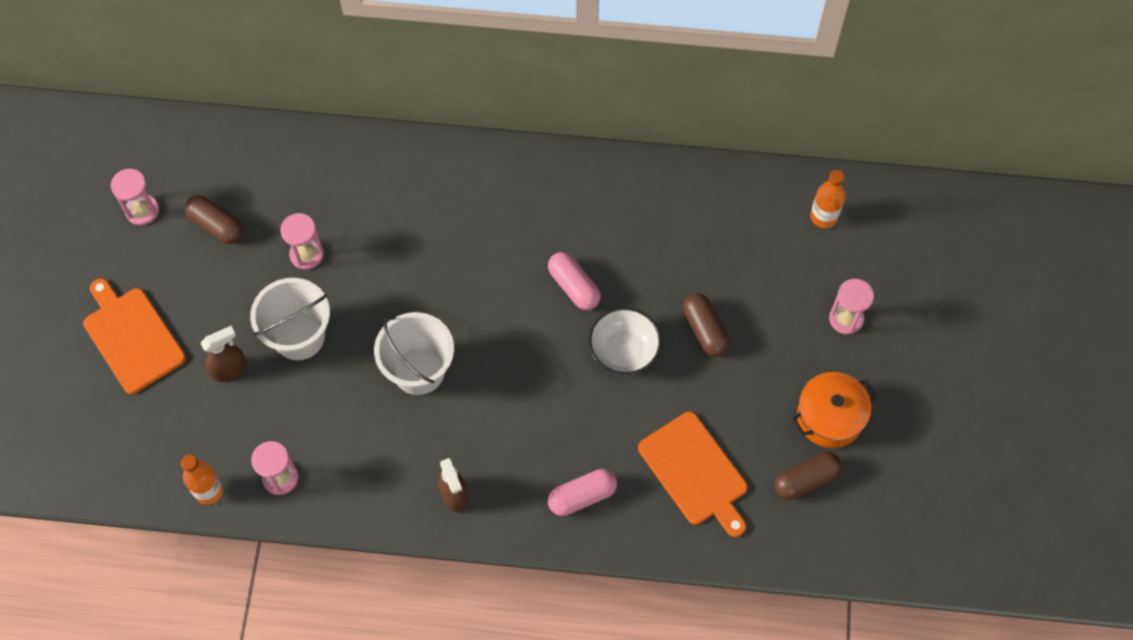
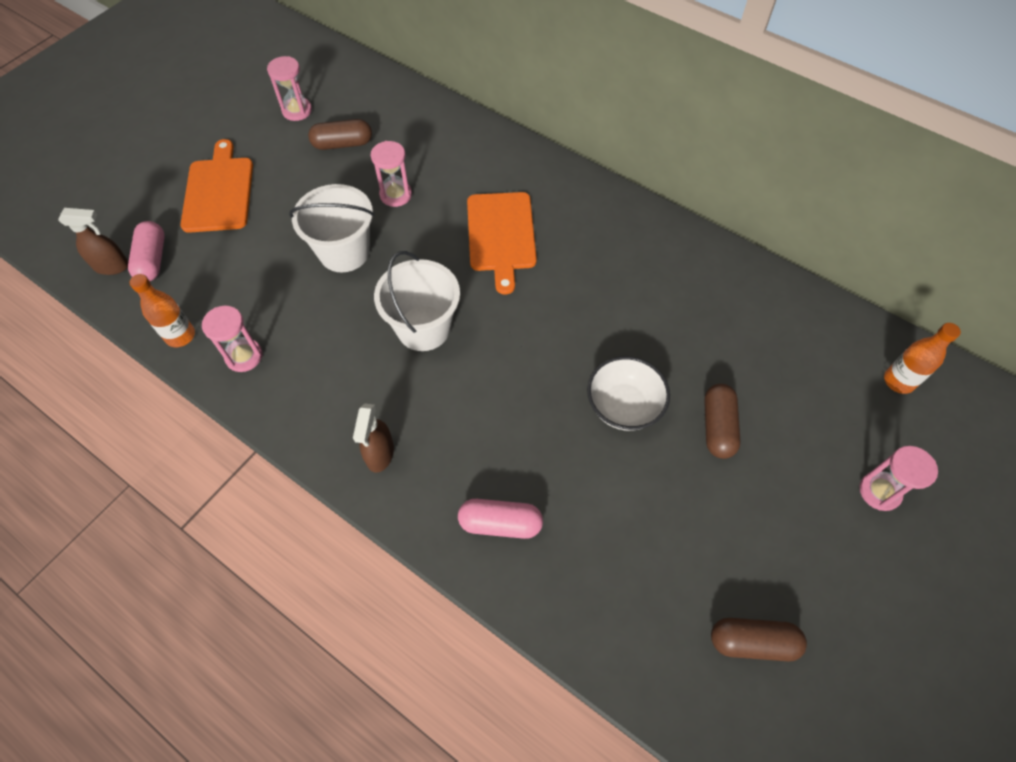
camera: 30 degrees right, 5 degrees down
(216, 225) = (342, 144): brown capsule -> brown capsule turned 75 degrees counterclockwise
(230, 369) = (271, 250): brown spray bottle -> brown spray bottle (112, 266)
(574, 286) = (609, 326): pink capsule -> pink capsule (152, 260)
(695, 472) = (631, 563): orange cutting board -> orange cutting board (501, 235)
(829, 417) = (813, 586): orange pot -> none

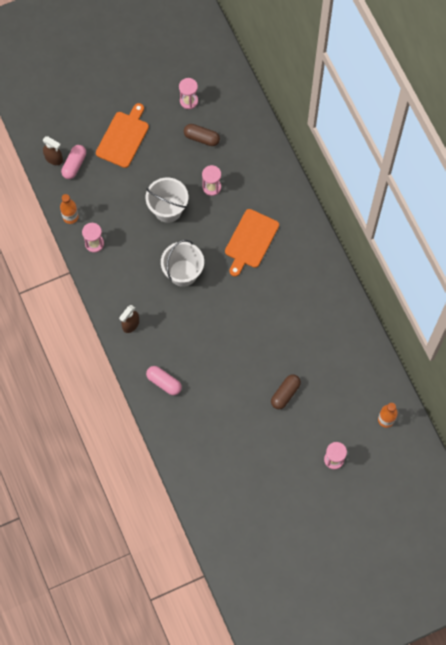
camera: 30 degrees right, 10 degrees up
(623, 406) = (250, 361): white bowl -> none
(752, 642) = (234, 483): brown capsule -> none

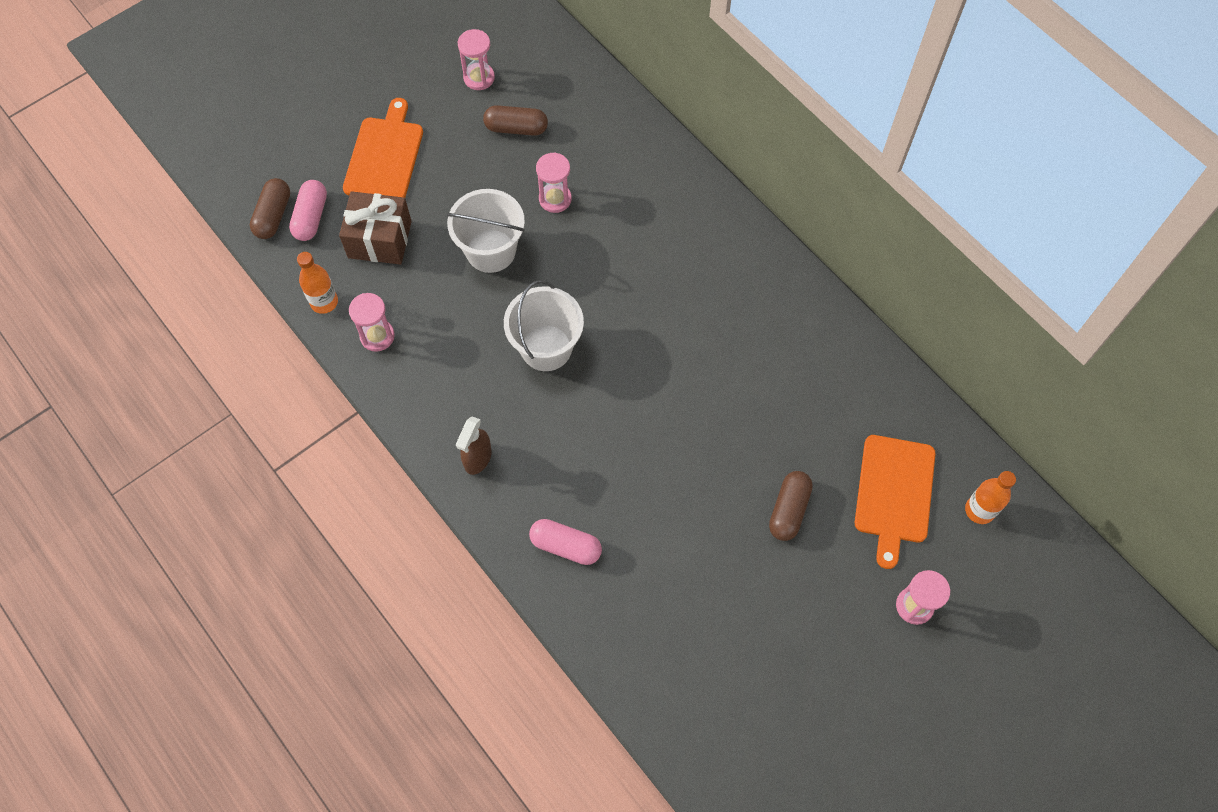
camera: 15 degrees left, 5 degrees down
(54, 159) = (273, 215): brown spray bottle -> brown capsule
(109, 187) = (380, 239): none -> brown gift
(250, 240) = (646, 268): orange cutting board -> orange cutting board (894, 493)

